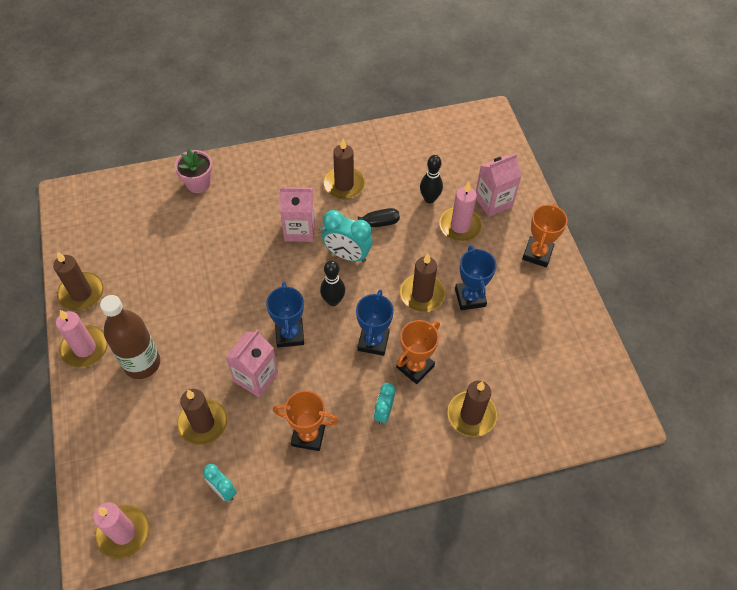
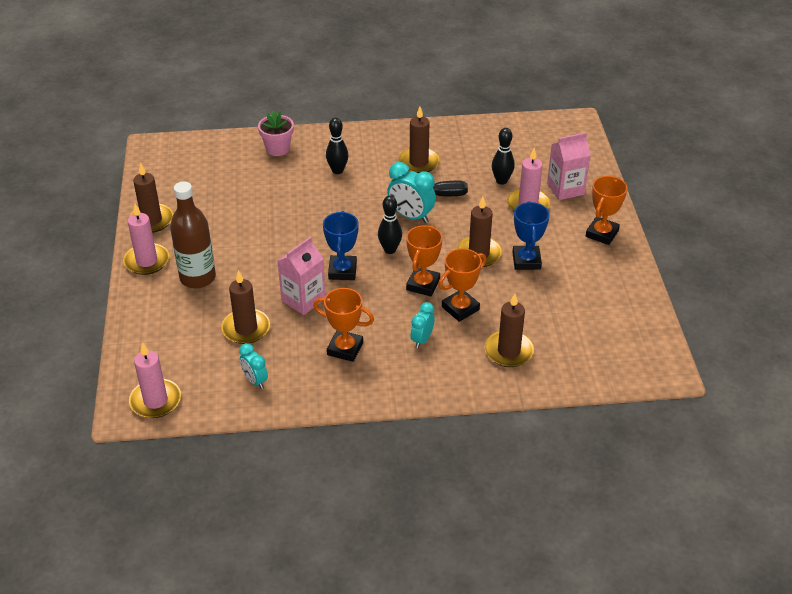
camera: 10 degrees right, 15 degrees down
(264, 205) = (337, 170): none -> black bowling pin
(299, 229) = (368, 192): pink carton -> none
(373, 341) = (423, 285): blue trophy -> orange trophy

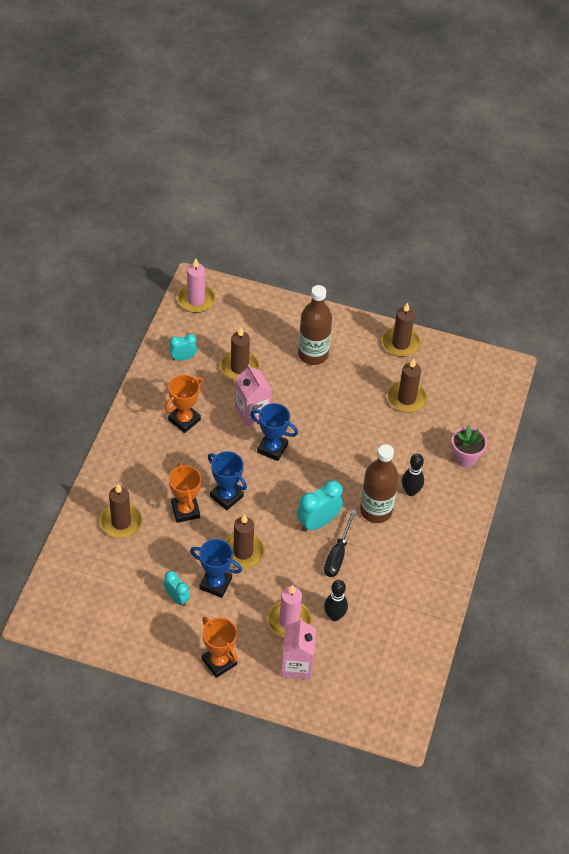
camera: 110 degrees right, 10 degrees up
(147, 261) = (349, 329): pink candle -> none
(373, 185) = (376, 510): none -> brown bottle
(390, 250) = (281, 490): black bowling pin -> none
(418, 162) = (394, 560): brown candle -> brown candle (406, 398)
(422, 340) = (166, 471): turquoise clock -> turquoise clock (177, 598)
(423, 285) = (226, 496): orange trophy -> blue trophy

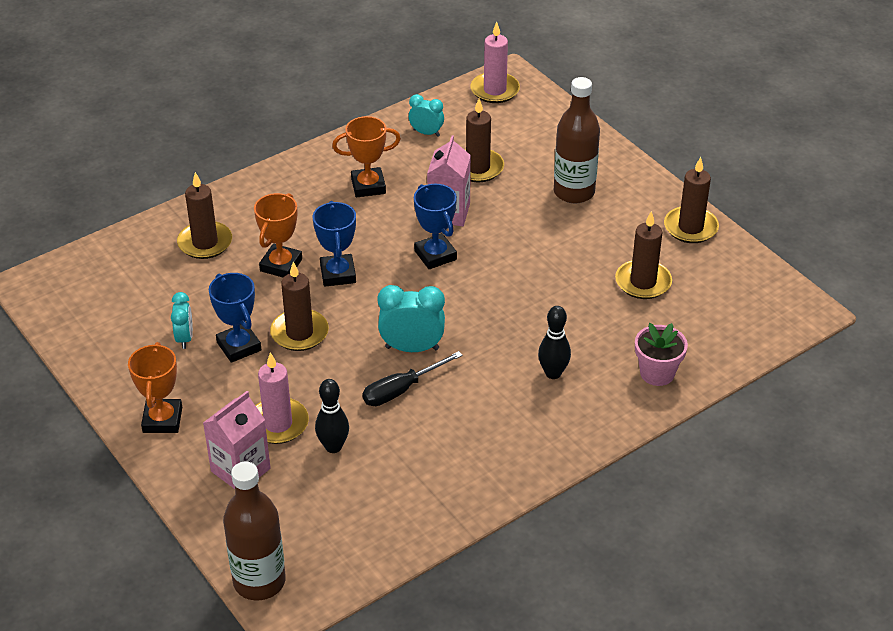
camera: 40 degrees right, 10 degrees down
(376, 510) = (491, 371): brown bottle -> brown bottle (259, 581)

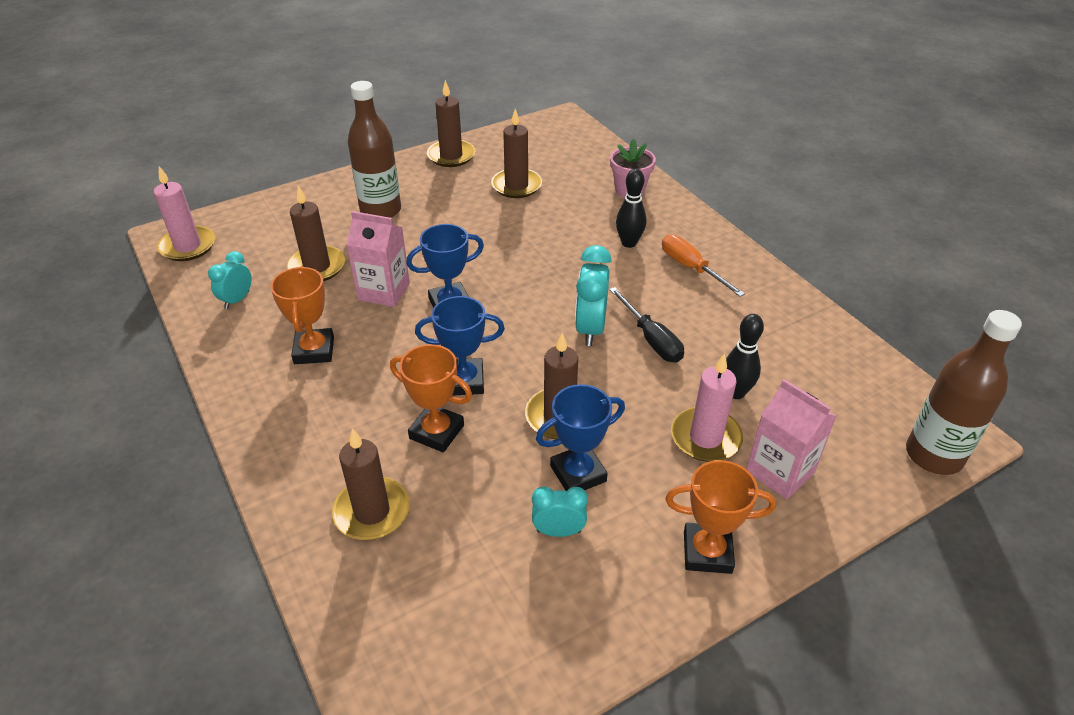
camera: 85 degrees left, 0 degrees up
(517, 422) = (691, 268): none -> orange screwdriver

